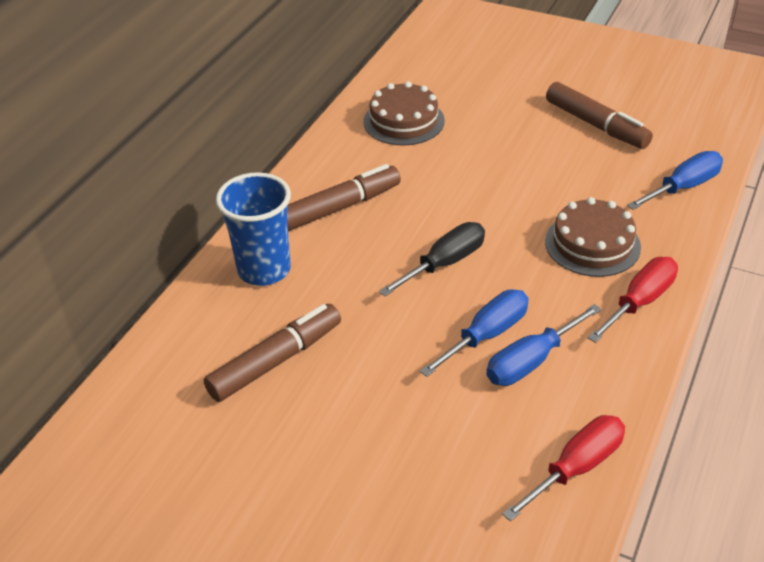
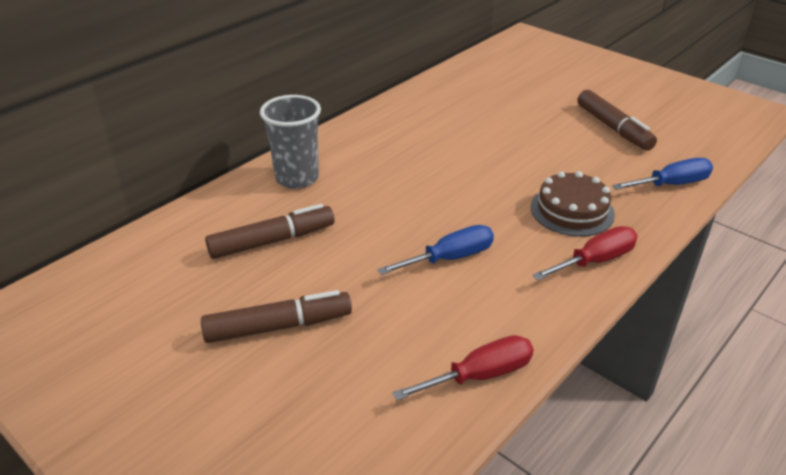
camera: 15 degrees right, 5 degrees down
(264, 270) = (297, 178): blue cup -> grey cup
(340, 207) = (377, 148): brown marker -> brown marker (278, 326)
(403, 121) = (456, 100): brown cake -> none
(444, 263) = (440, 201): black screwdriver -> none
(531, 361) = (478, 285): blue screwdriver -> none

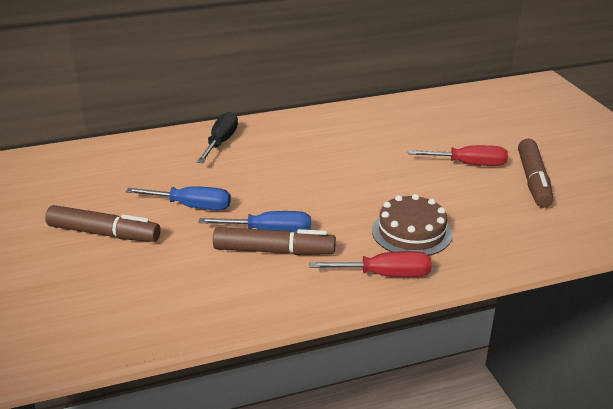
camera: 30 degrees right, 5 degrees down
(272, 241) = (158, 178): brown marker -> brown marker (274, 251)
(297, 178) = (221, 142): grey cup -> black screwdriver
(480, 375) = (200, 316): red screwdriver -> red screwdriver (469, 164)
(671, 184) = (532, 242): blue screwdriver -> blue screwdriver (192, 206)

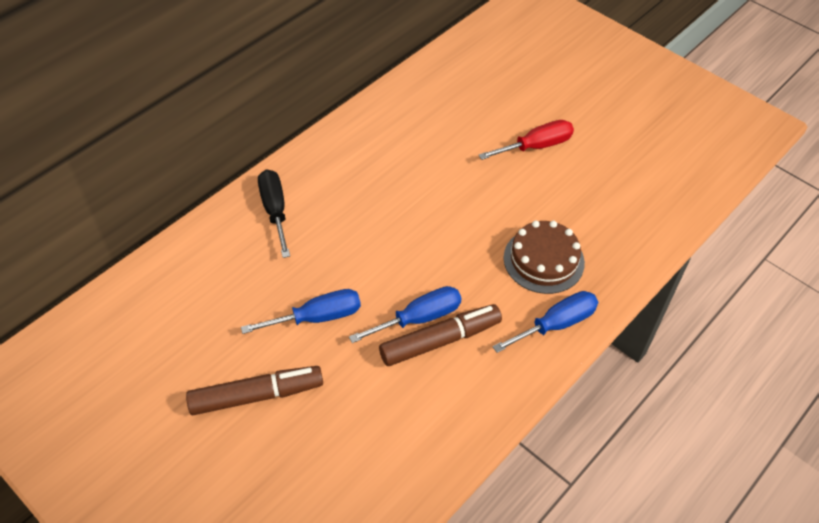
camera: 30 degrees left, 20 degrees up
(385, 275) = (556, 324): red screwdriver -> blue screwdriver
(533, 180) = (603, 146): brown marker -> none

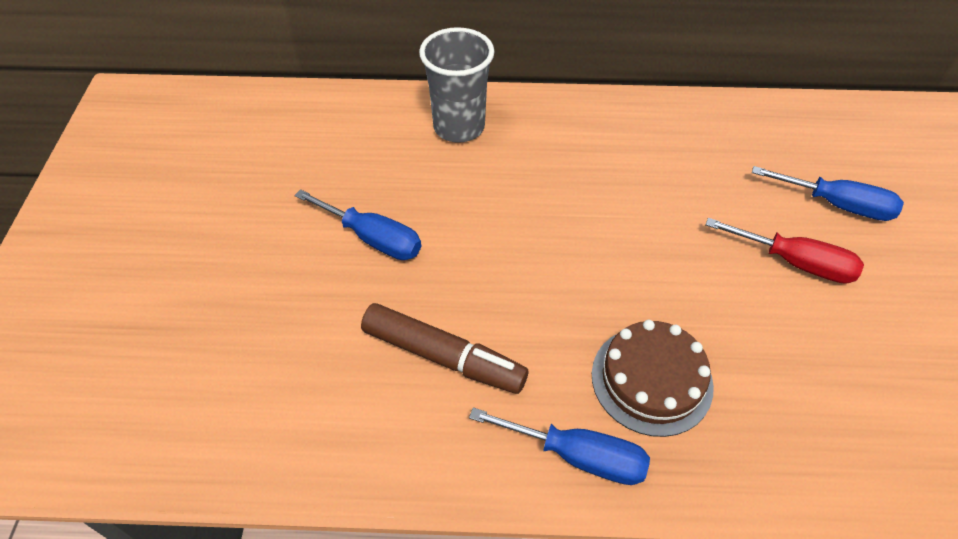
camera: 50 degrees right, 0 degrees up
(256, 395) = (246, 256): brown marker -> none
(275, 211) = (459, 127): black screwdriver -> grey cup
(419, 318) = (452, 318): blue screwdriver -> blue screwdriver (837, 205)

